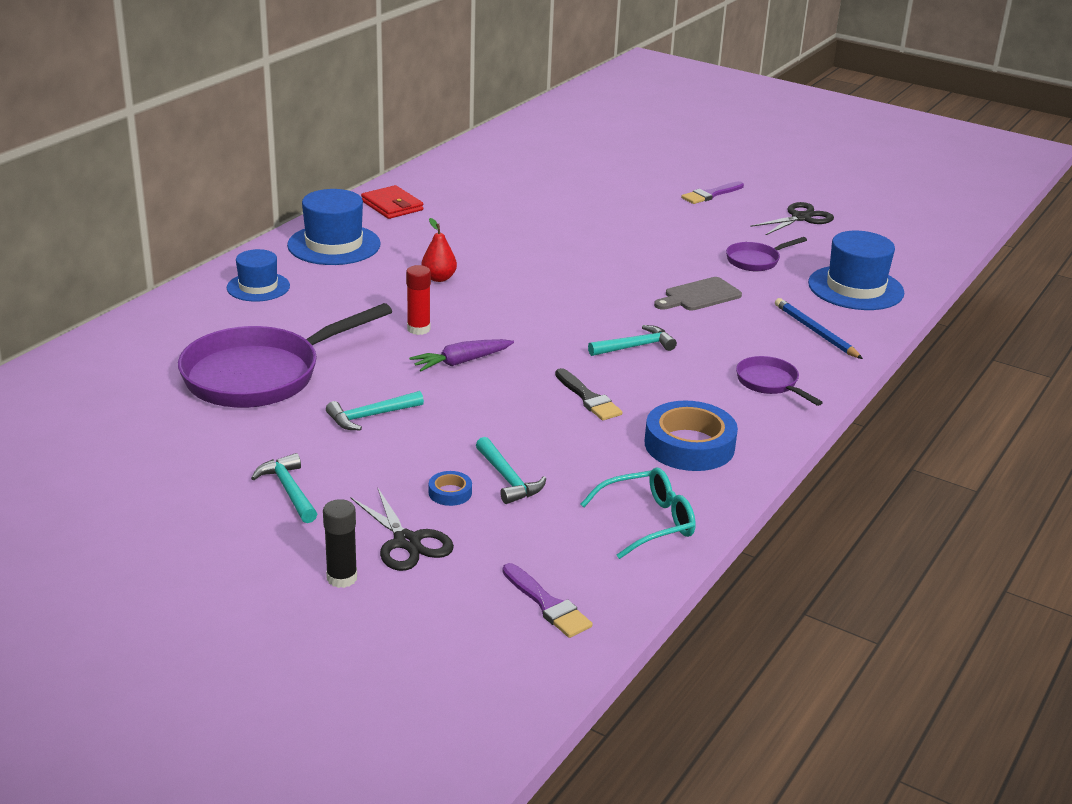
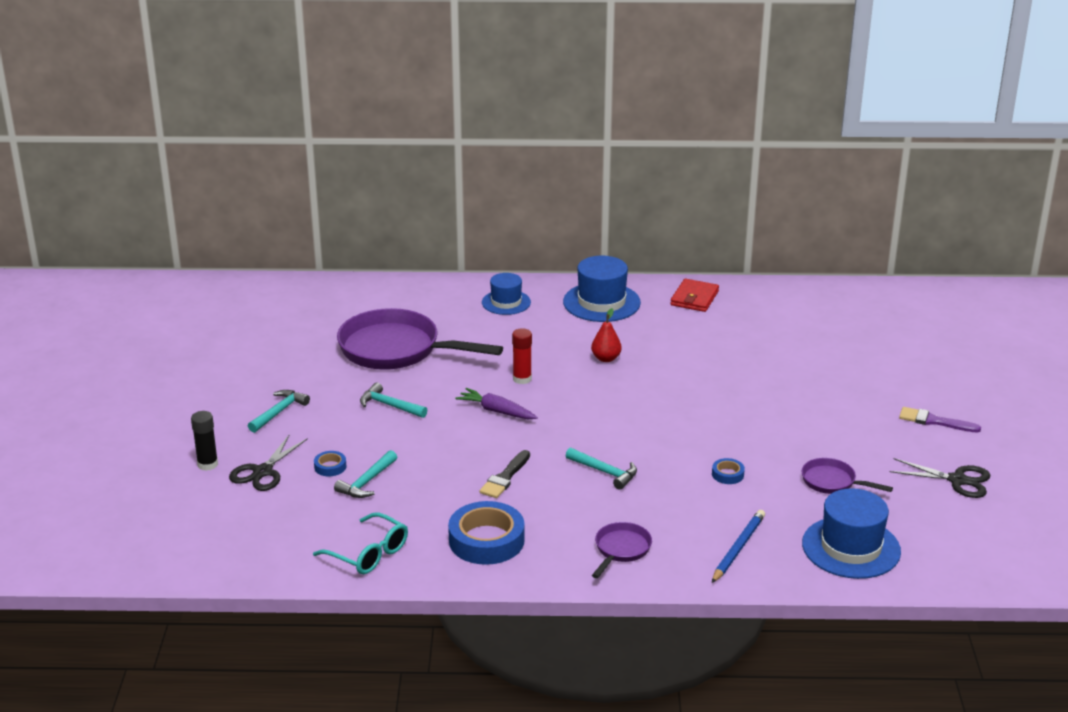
camera: 60 degrees right, 0 degrees up
(547, 604) = (241, 545): purple brush -> none
(699, 296) = (727, 474): grey cutting board -> blue tape

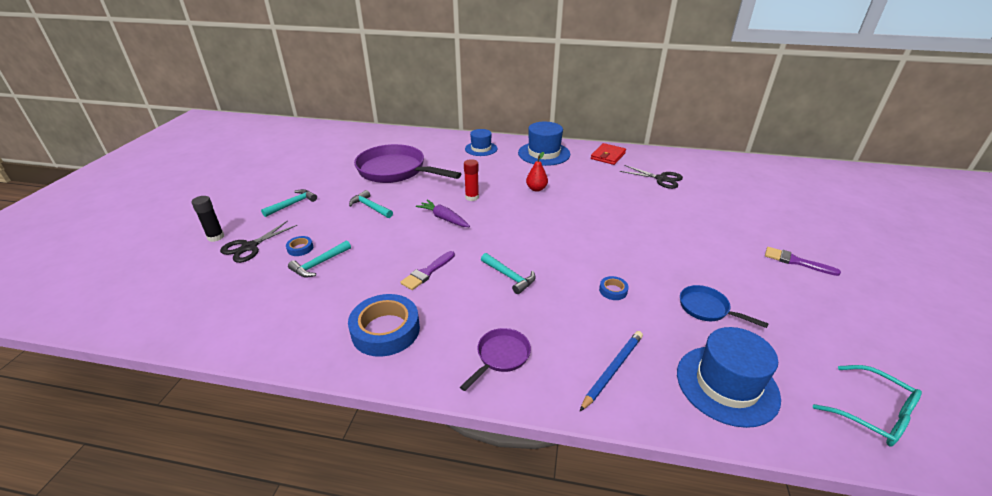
camera: 10 degrees right, 5 degrees up
(369, 554) = (280, 331): turquoise glasses -> turquoise glasses (873, 414)
(505, 477) = (427, 272): black brush -> purple brush
(832, 482) = (707, 309): purple pan -> blue pan
(957, 480) = (827, 321): black scissors -> black scissors (661, 179)

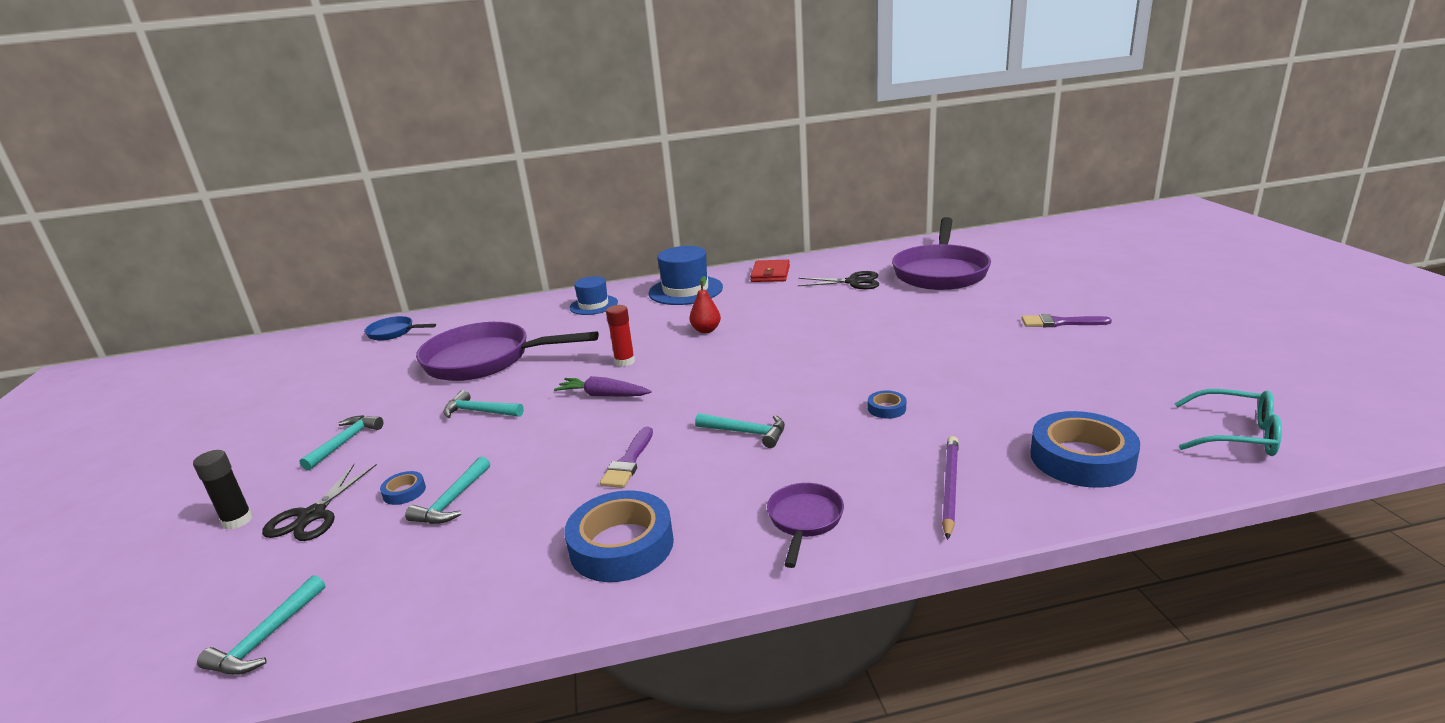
camera: 20 degrees left, 10 degrees down
(185, 316) = (266, 638): none -> turquoise hammer
(612, 370) = (950, 487): blue pencil -> purple pencil
(707, 309) = (1005, 394): blue pan -> blue pan (394, 332)
(727, 385) = (1081, 458): blue hat -> blue tape
(732, 189) = (940, 272): none -> purple pan

